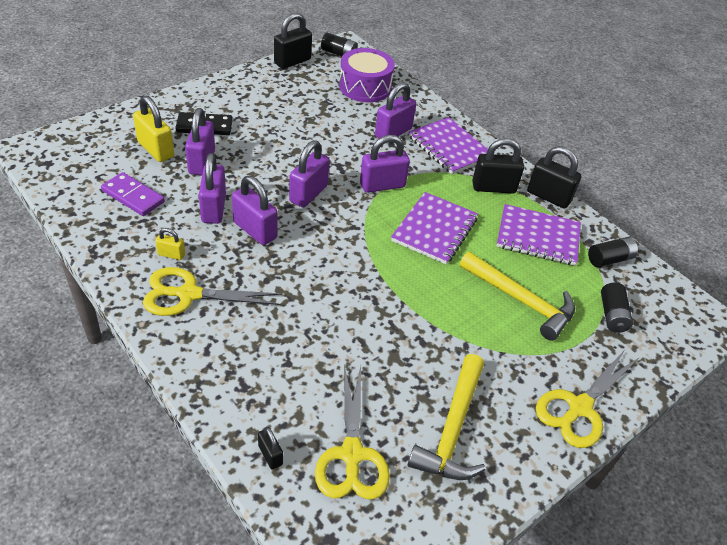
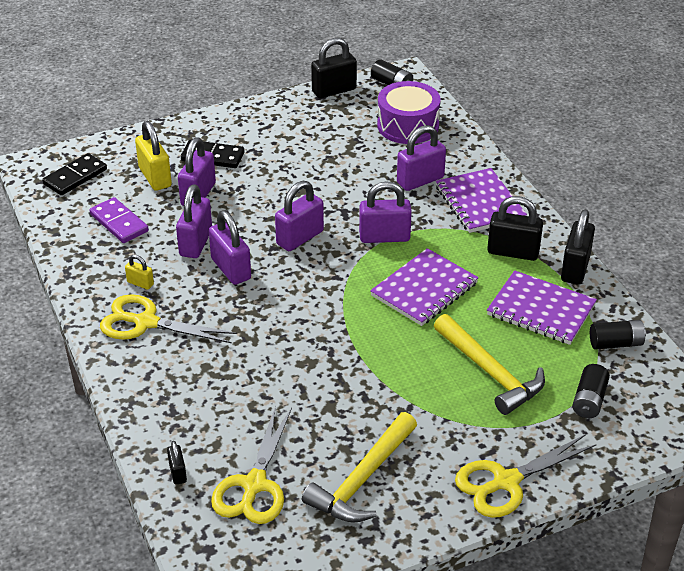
camera: 20 degrees right, 5 degrees down
(77, 156) = (75, 177): none -> black domino
(548, 197) = (575, 268): black padlock -> black padlock turned 60 degrees clockwise

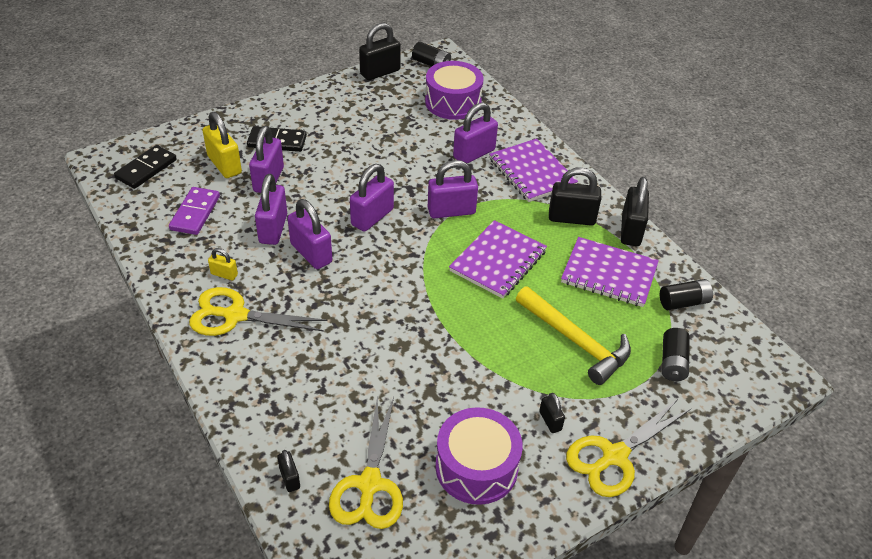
camera: 10 degrees left, 5 degrees up
(119, 223) = (195, 213): purple domino -> purple domino turned 60 degrees clockwise
(363, 479) = (476, 467): yellow hammer -> purple drum
(447, 444) = (550, 421): none -> black padlock

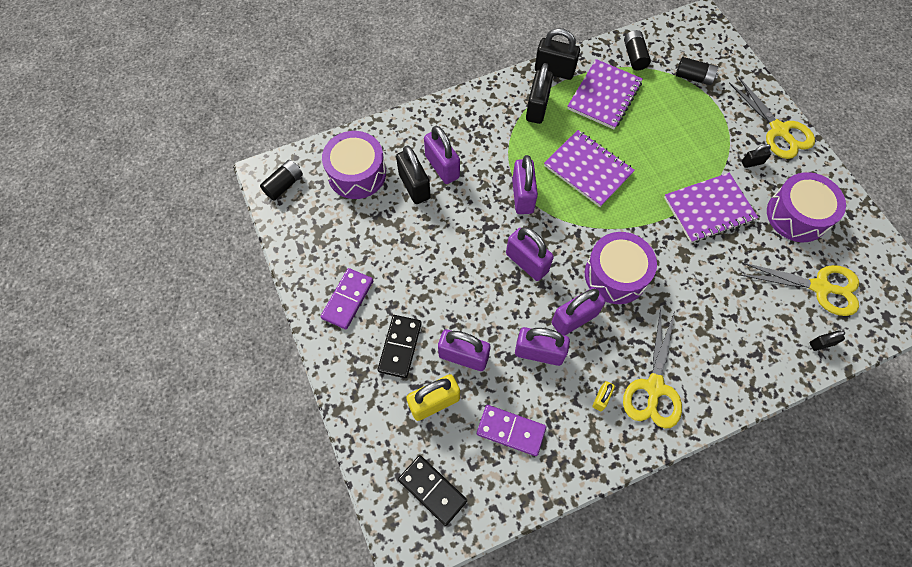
camera: 80 degrees left, 20 degrees up
(321, 109) = (348, 299): none -> purple domino
(365, 285) = (615, 275): none -> purple drum
(380, 72) = (289, 236): black padlock -> black padlock (414, 186)
(531, 172) = (474, 125): purple notebook -> purple notebook (709, 209)
(575, 341) = (675, 132): yellow hammer -> none

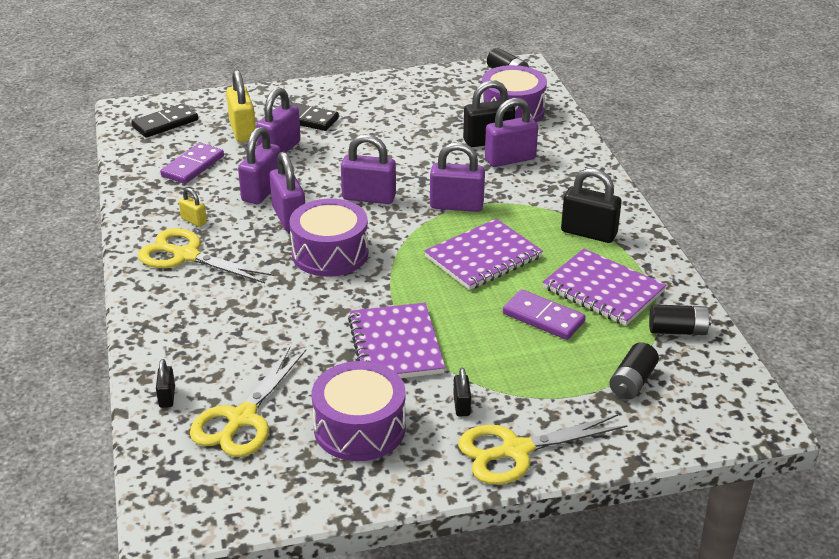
camera: 100 degrees right, 30 degrees down
(348, 299) = (366, 98): purple domino -> purple domino (543, 318)
(527, 262) = (369, 197): purple padlock -> purple padlock turned 45 degrees clockwise
(554, 70) = (652, 255): black padlock -> none

